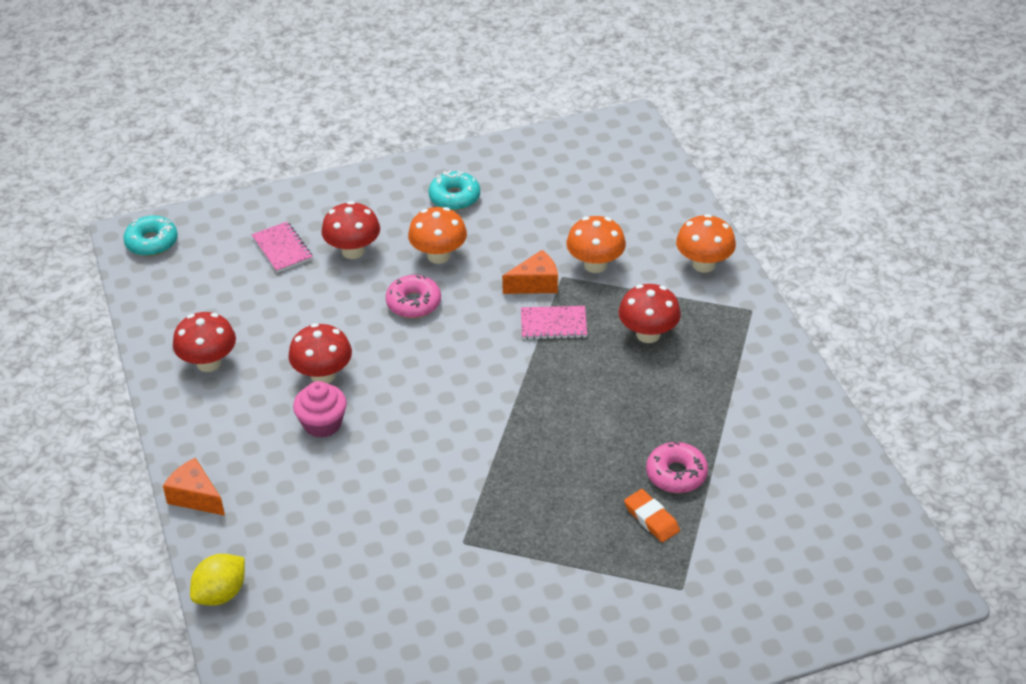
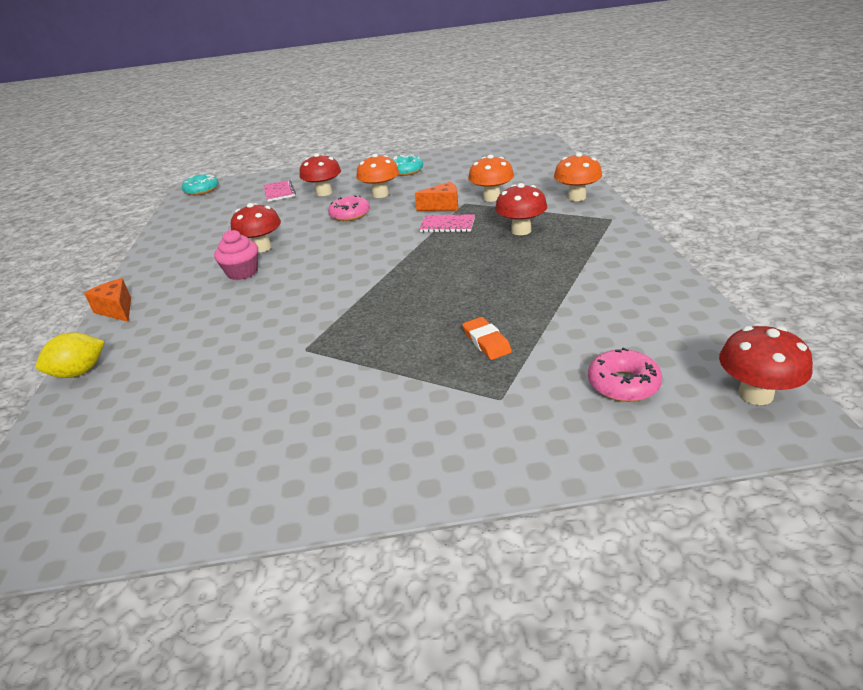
camera: 15 degrees right, 10 degrees down
(208, 363) = (189, 241): red mushroom -> red mushroom (755, 394)
(676, 474) = (520, 312): pink donut -> pink donut (623, 384)

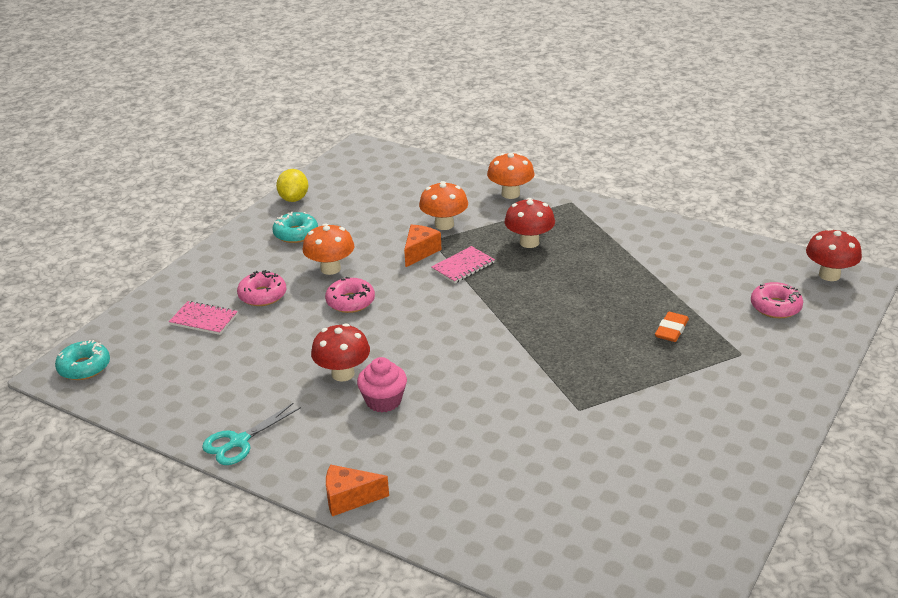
camera: 55 degrees left, 0 degrees up
(80, 372) = (456, 544): yellow lemon -> yellow lemon (294, 199)
(159, 253) = (239, 442): none -> turquoise scissors
(324, 193) = (262, 295): red mushroom -> pink donut
(486, 342) = (671, 330): orange eraser -> orange eraser turned 75 degrees counterclockwise

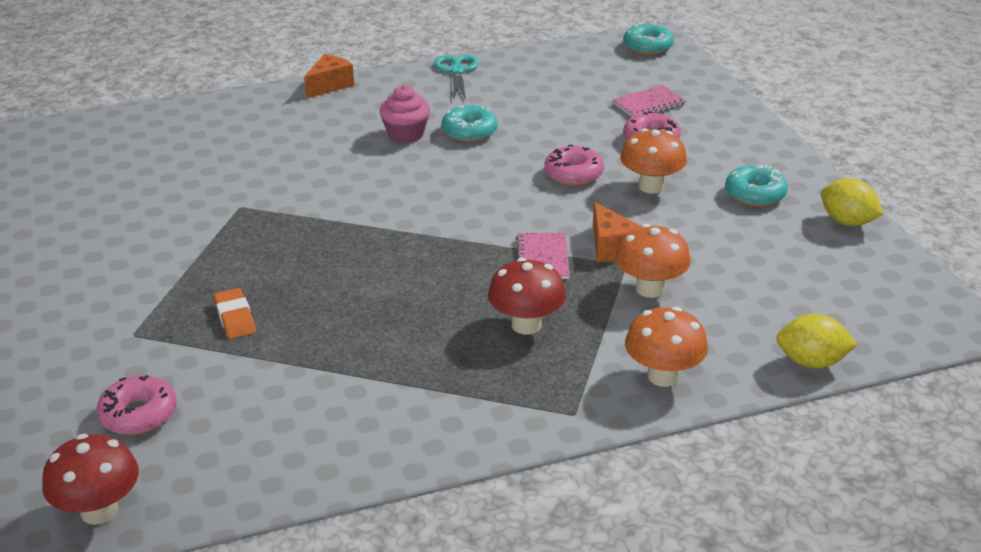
camera: 130 degrees right, 0 degrees up
(343, 374) = (469, 132): red mushroom -> turquoise donut
(444, 167) = (811, 362): none -> yellow lemon

